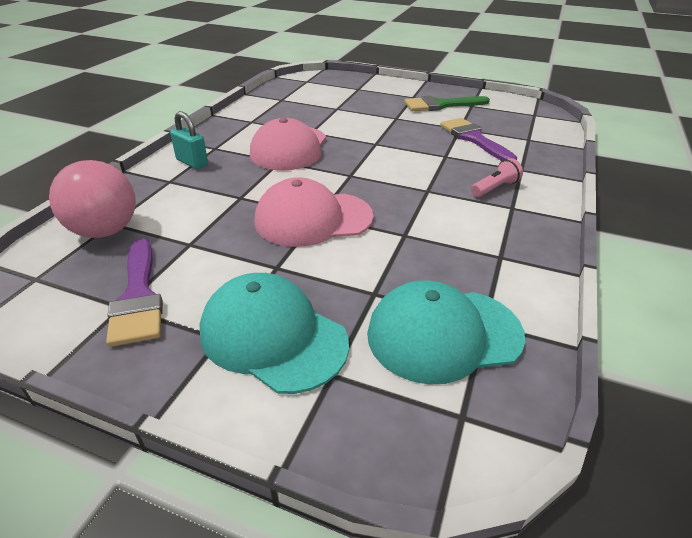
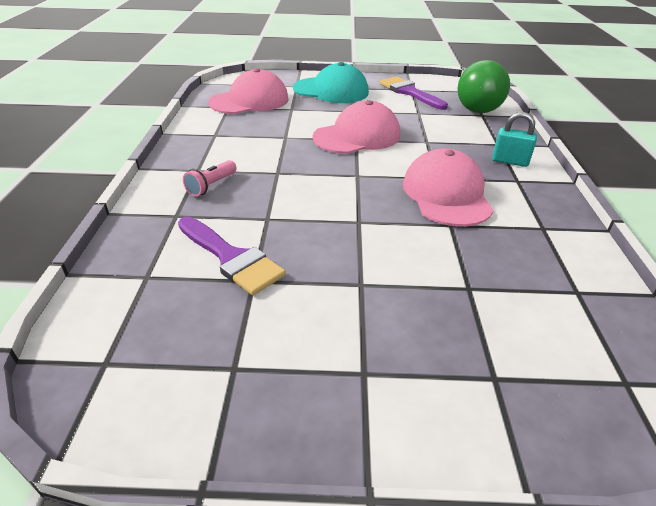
camera: 160 degrees right, 0 degrees up
(105, 231) = (477, 111): pink ball -> green ball
(440, 105) = (297, 349): green brush -> none
(443, 334) = (249, 101): turquoise cap -> pink cap

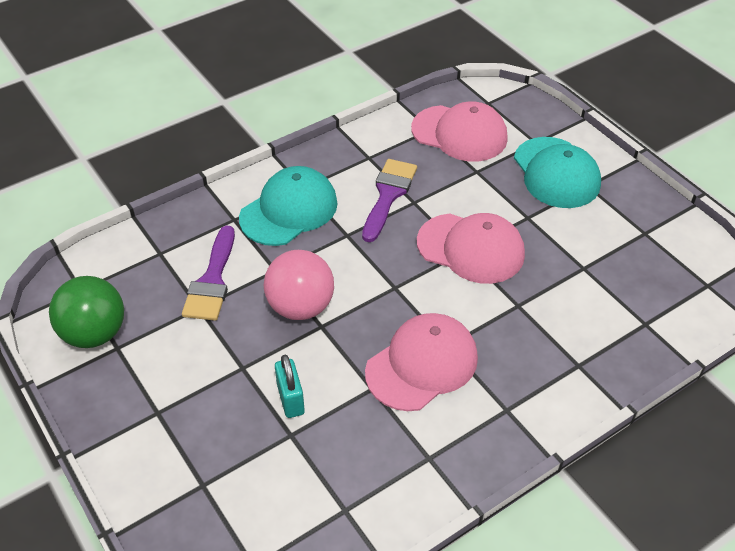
camera: 55 degrees right, 10 degrees up
(211, 185) = (289, 210): pink flashlight -> turquoise cap
(325, 223) = (300, 307): none -> pink ball
(409, 92) = (632, 235): purple brush -> purple brush (388, 195)
(477, 111) = (652, 315): green ball -> green ball (94, 333)
(509, 161) = (544, 389): turquoise padlock -> turquoise padlock (291, 399)

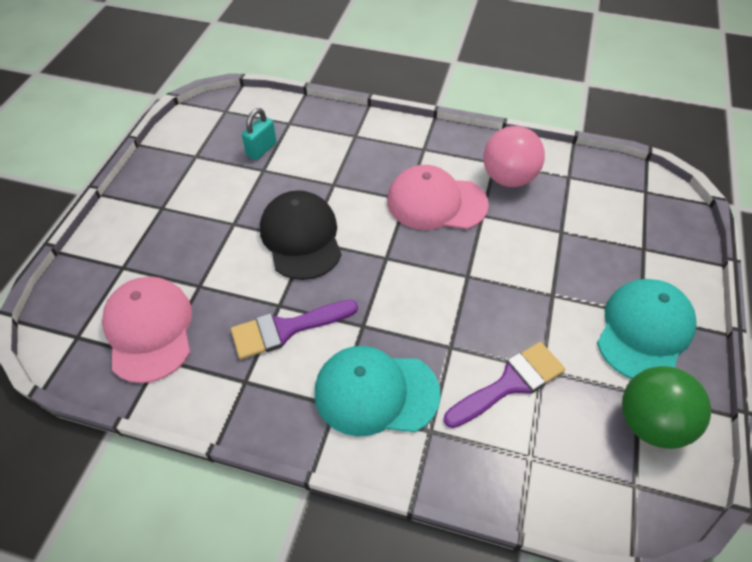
camera: 130 degrees left, 5 degrees up
(291, 399) = (540, 249): turquoise padlock -> turquoise padlock (261, 149)
(300, 307) = (466, 301): pink ball -> pink ball (508, 178)
(471, 248) = (301, 237): pink cap -> black cap
(556, 173) = (159, 233): turquoise cap -> turquoise cap (644, 331)

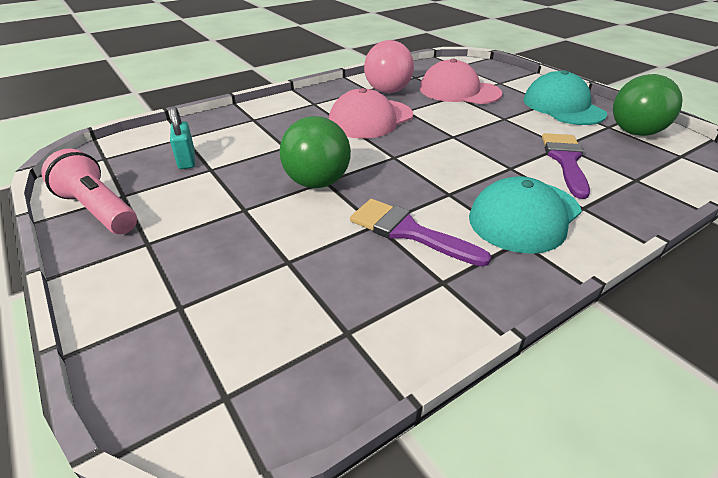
camera: 50 degrees left, 15 degrees down
(149, 330) = (298, 323): pink cap -> pink cap (459, 91)
(172, 159) = (99, 210): none -> pink flashlight
(286, 329) = (408, 231): purple brush -> purple brush turned 105 degrees clockwise
(301, 237) = (317, 182): black cap -> green ball

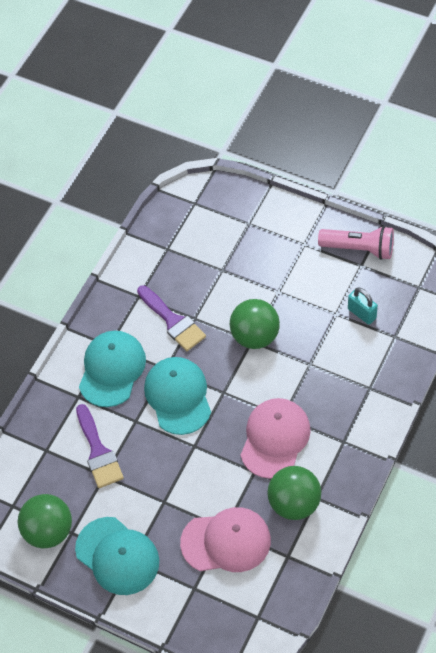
camera: 155 degrees right, 20 degrees up
(388, 91) = (294, 503): pink ball -> green ball
(408, 231) = (173, 321): purple brush -> purple brush turned 45 degrees clockwise
(448, 169) = (178, 396): none -> turquoise cap

